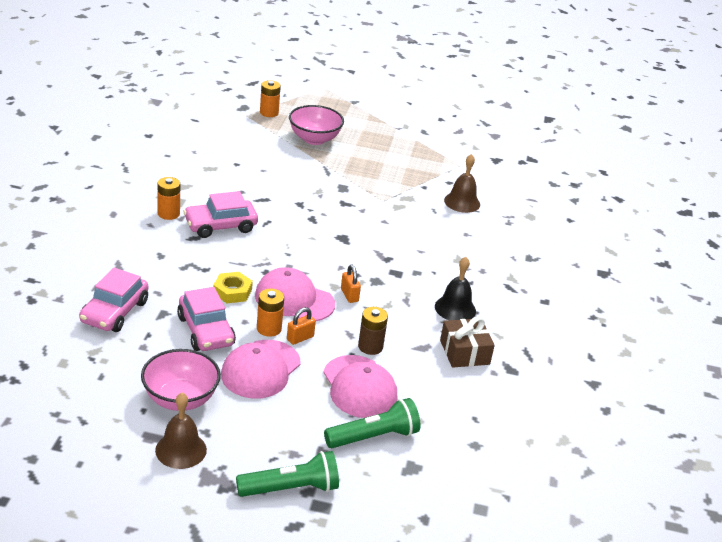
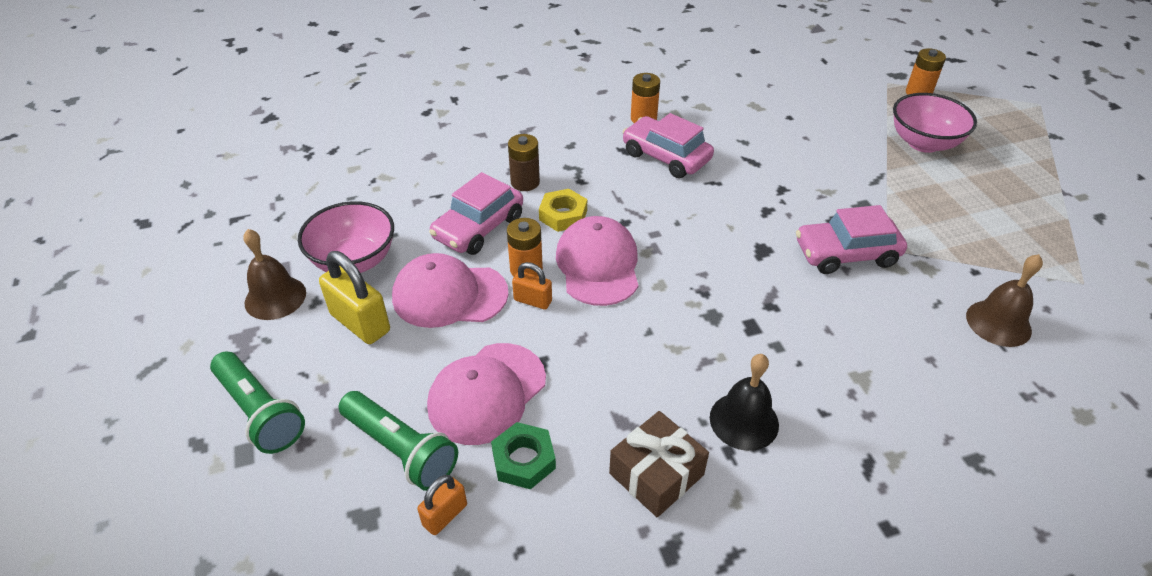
camera: 65 degrees right, 10 degrees up
(114, 312) = (453, 160): pink car -> pink car (846, 254)
(248, 417) = (360, 323): none -> yellow padlock
(349, 295) = (656, 305): orange padlock -> orange padlock (445, 515)
(370, 347) = (574, 368): brown battery -> brown battery (525, 182)
(419, 393) = (523, 460): none -> green nut

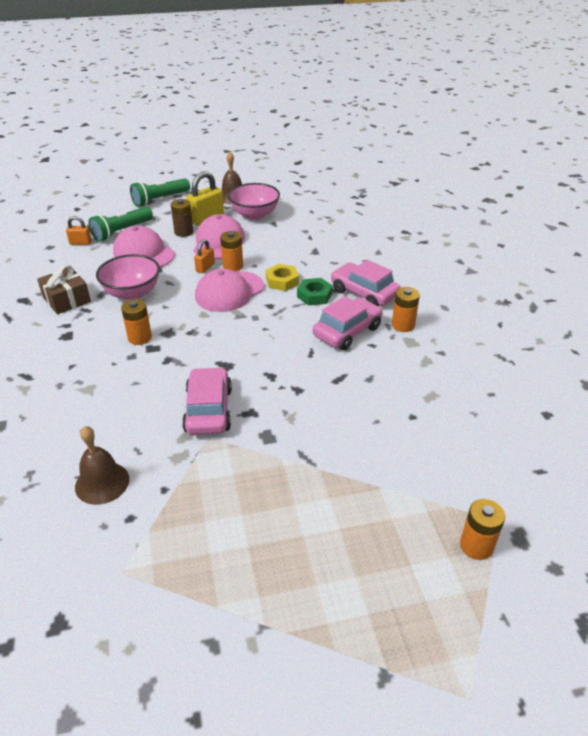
camera: 95 degrees right, 5 degrees down
(445, 515) = (80, 243): orange padlock -> orange padlock turned 45 degrees counterclockwise
(478, 227) = (275, 251): pink car -> pink car (364, 293)
(523, 460) = (98, 262): green nut -> green nut (314, 295)
(525, 182) = (320, 268): brown battery -> brown battery (184, 232)
(598, 265) = (229, 292): pink cap -> pink cap turned 135 degrees clockwise
(734, 345) = (140, 338): none -> orange battery
(744, 421) = (82, 333): black bell -> none
(923, 143) = (366, 515): pink bowl -> pink bowl (132, 293)

